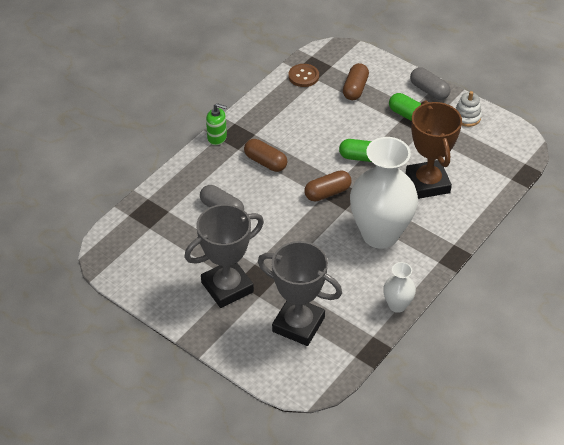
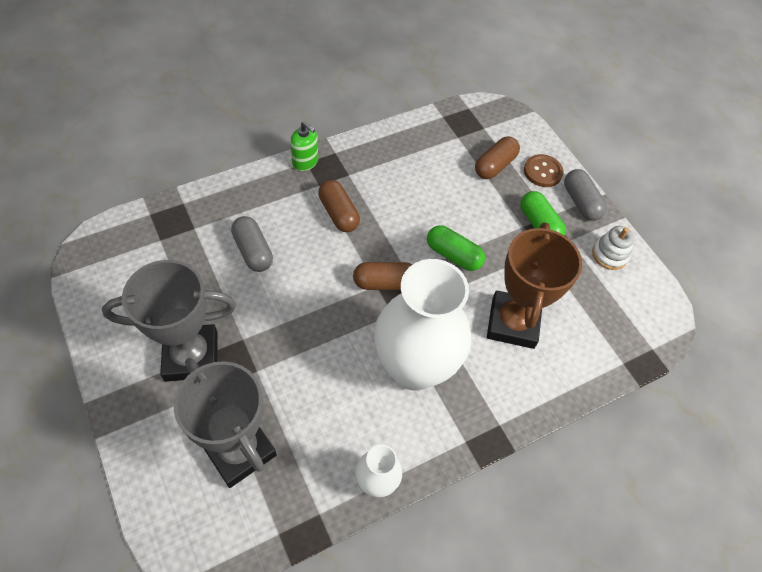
camera: 20 degrees right, 10 degrees up
(303, 76) = (445, 128): brown button -> brown button (543, 172)

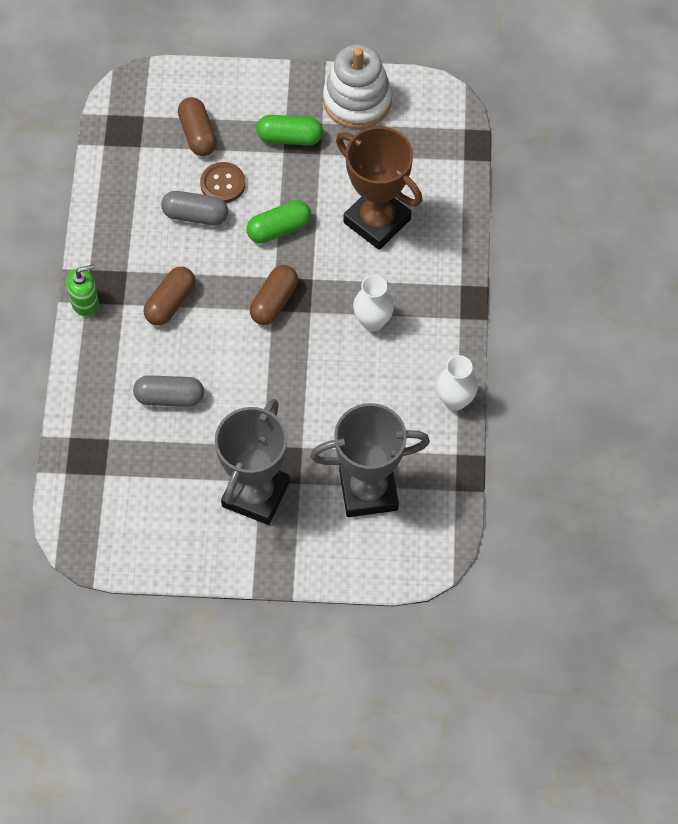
camera: 55 degrees left, 5 degrees up
(338, 213) = (170, 303): brown capsule -> brown capsule turned 60 degrees counterclockwise
(414, 367) = (373, 321): white vase -> white vase, size x0.46
(543, 172) = (232, 97): brown button -> brown button (222, 184)
(581, 202) = (287, 87): grey capsule -> grey capsule (195, 215)
(609, 255) = (357, 101): white stacking toy -> white stacking toy, size x1.79

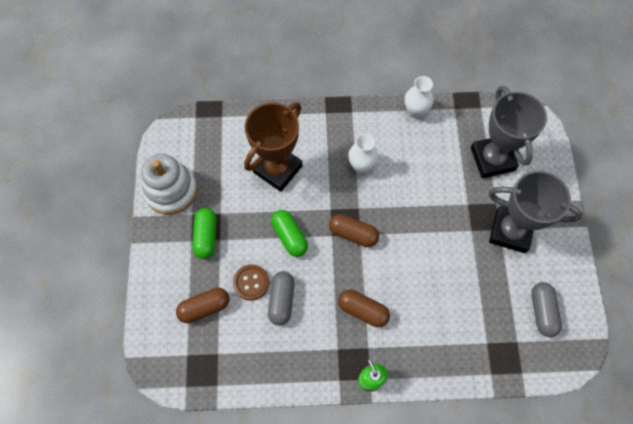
camera: 95 degrees left, 5 degrees up
(169, 397) = (444, 301): grey capsule -> grey capsule (542, 311)

